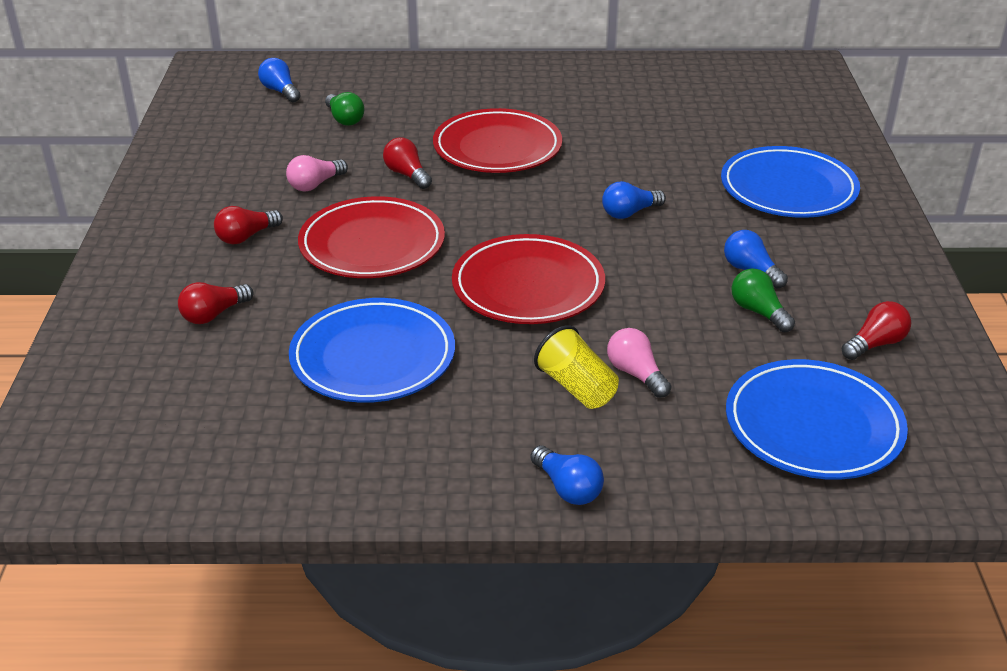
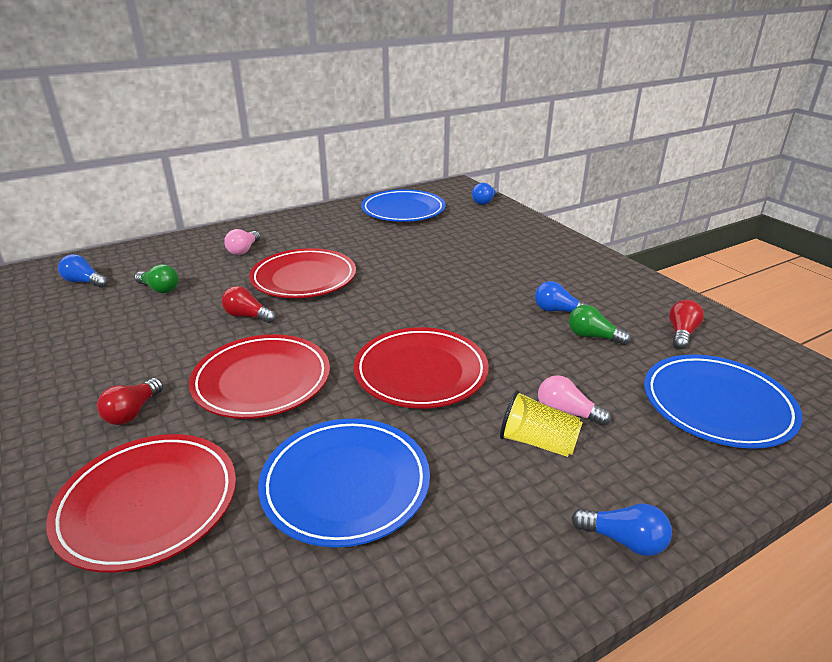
camera: 30 degrees left, 5 degrees down
(214, 314) = (148, 504): red light bulb -> red plate
(315, 184) = (170, 346): pink light bulb -> pink light bulb (244, 250)
(629, 213) = (440, 296): blue light bulb -> blue light bulb (485, 202)
(788, 189) = (522, 254): blue plate -> blue plate (403, 210)

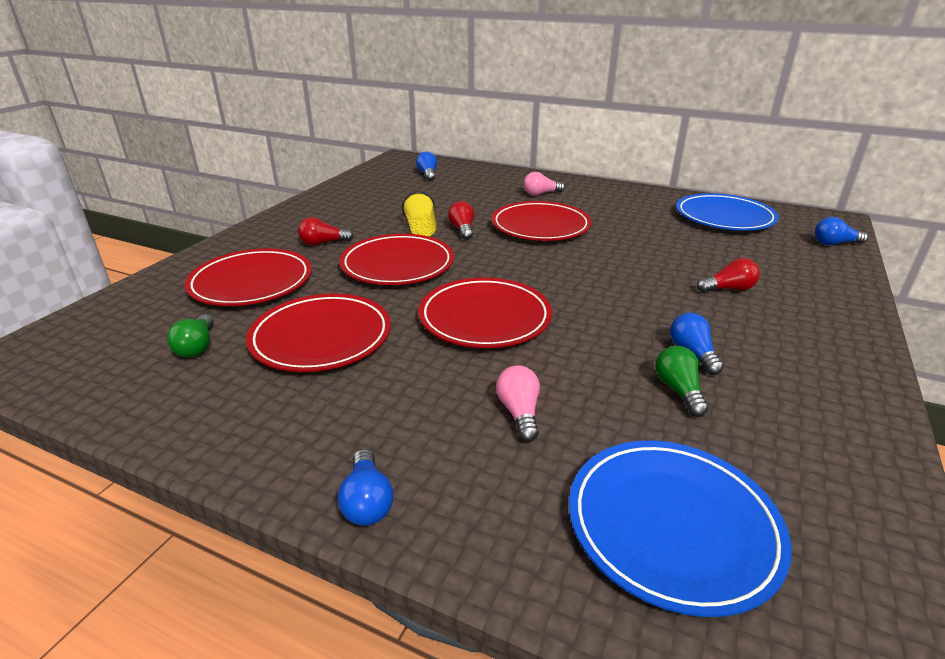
camera: 55 degrees right, 0 degrees up
(159, 289) = (452, 194): green light bulb -> green light bulb (197, 347)
(345, 484) = (321, 337): blue plate -> red plate
(537, 442) = (456, 408): yellow cup -> yellow cup (421, 229)
(681, 333) = (794, 457): red light bulb -> red light bulb (728, 289)

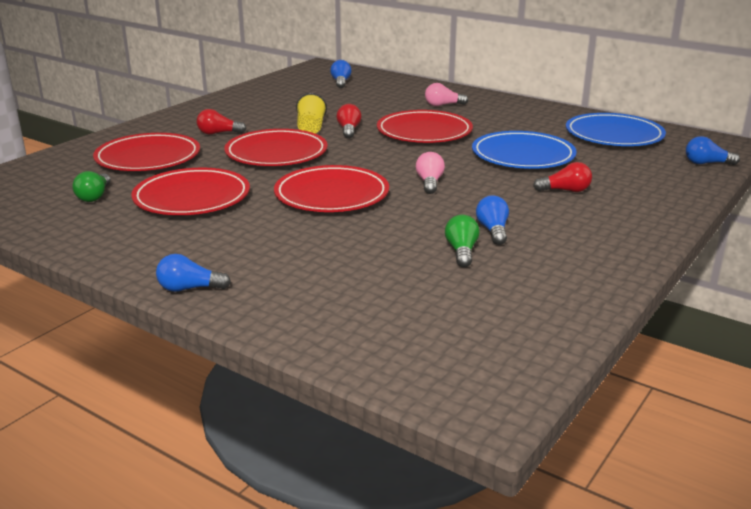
camera: 10 degrees right, 5 degrees down
(367, 502) = (189, 288): blue light bulb -> blue light bulb turned 90 degrees clockwise
(519, 413) = (324, 253): pink light bulb -> pink light bulb (429, 183)
(672, 526) = (397, 319): blue plate -> blue plate (523, 156)

